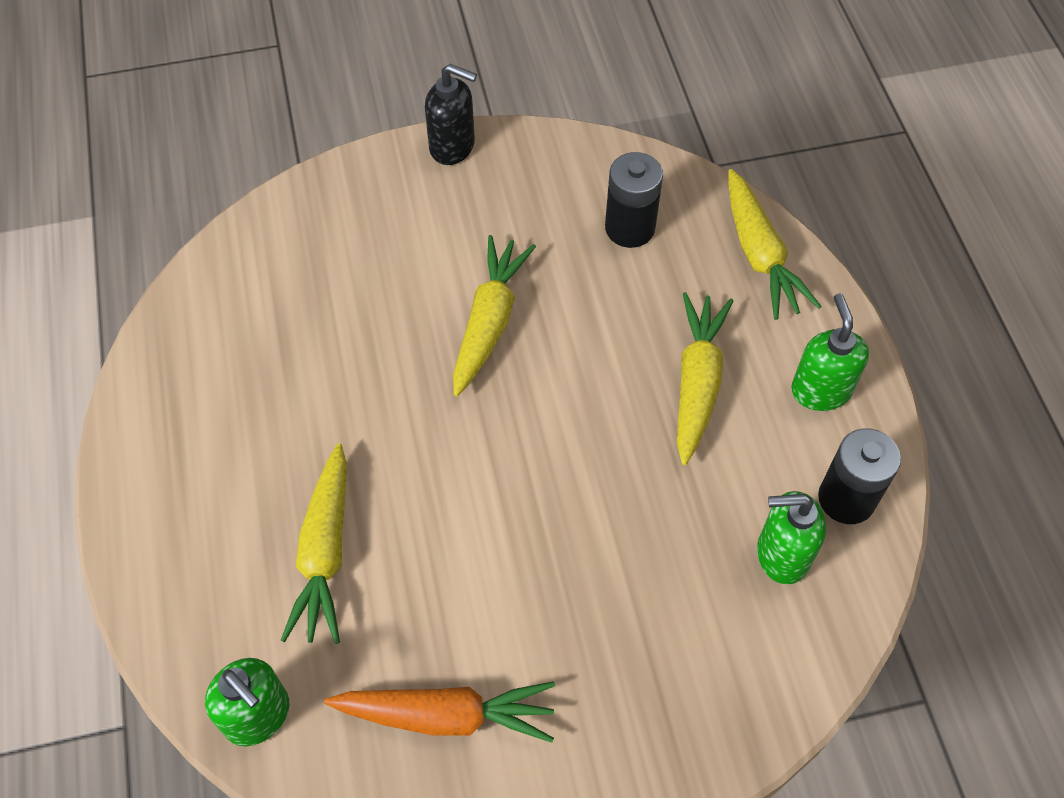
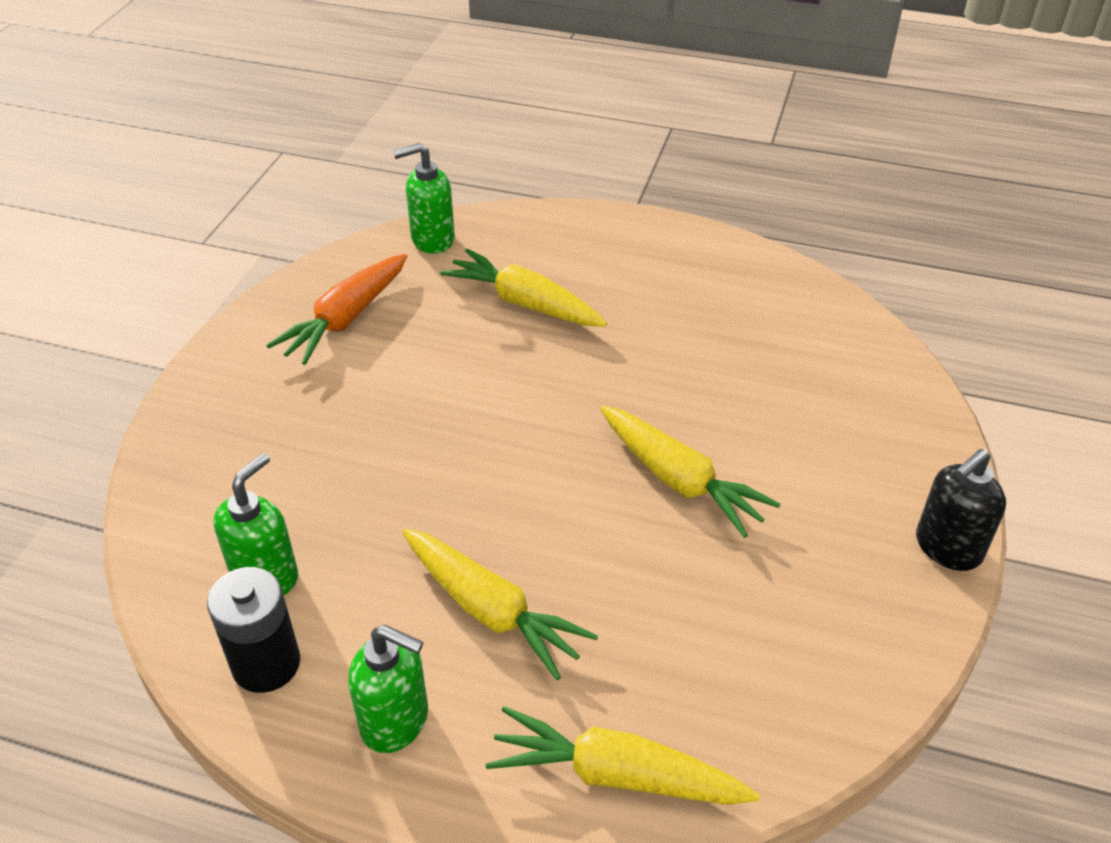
camera: 120 degrees right, 15 degrees down
(629, 228) = (735, 657): black battery -> none

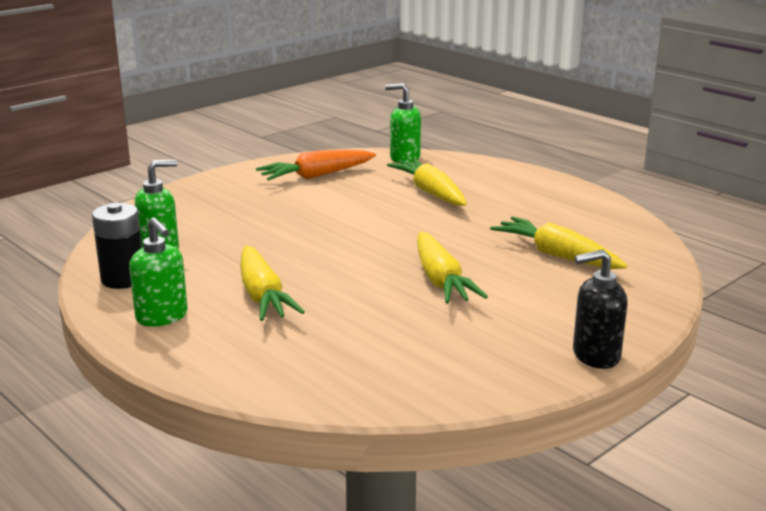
camera: 30 degrees right, 20 degrees down
(615, 774) = (255, 373): yellow carrot -> yellow carrot (556, 255)

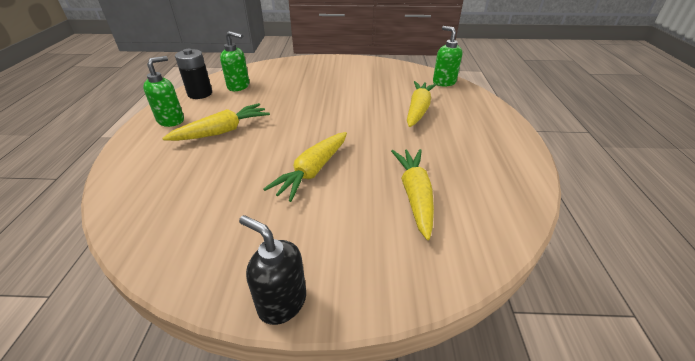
camera: 45 degrees right, 15 degrees up
(162, 317) = (171, 120): green soap dispenser -> green soap dispenser turned 150 degrees counterclockwise
(263, 296) = (223, 131): yellow carrot -> yellow carrot turned 150 degrees counterclockwise
(316, 176) = (377, 75): orange carrot -> none

